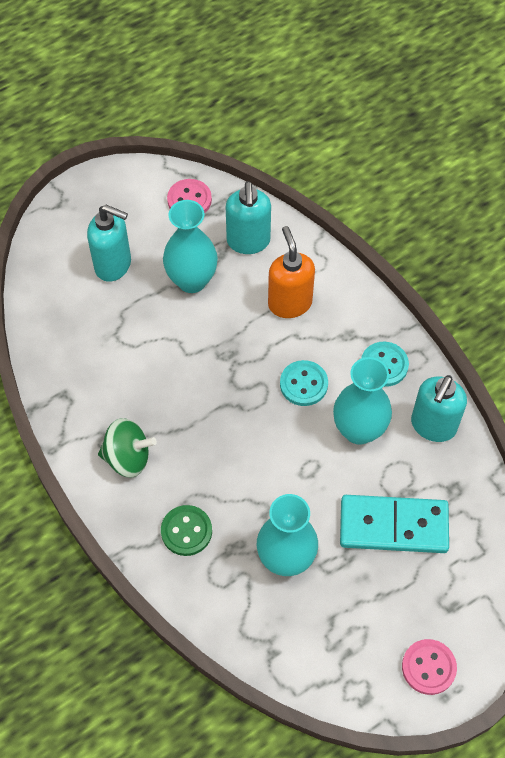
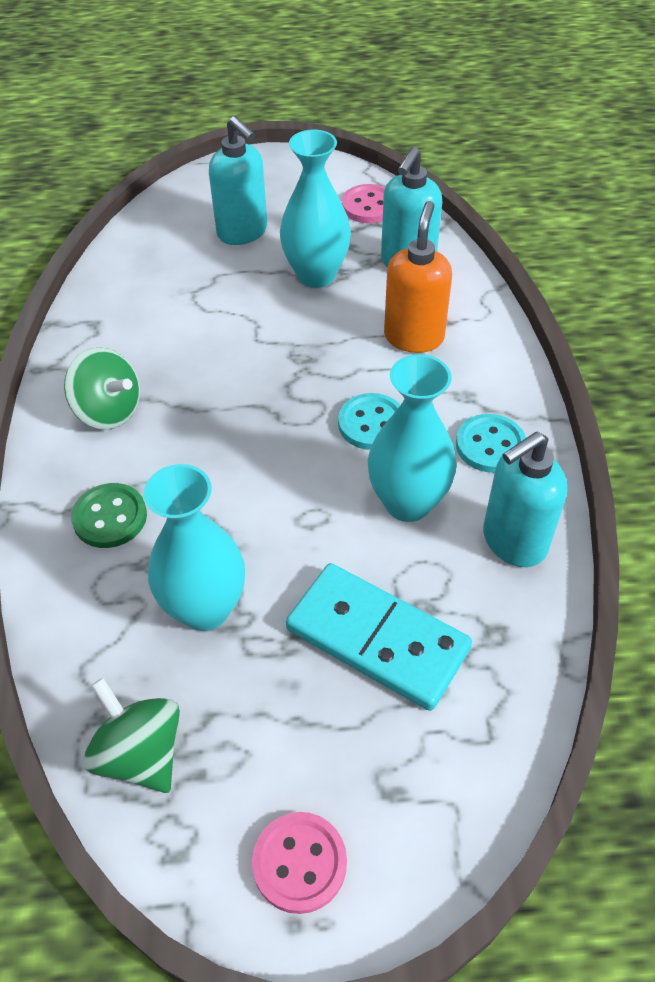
camera: 30 degrees right, 10 degrees down
(309, 659) = (140, 753): none -> green spinning top

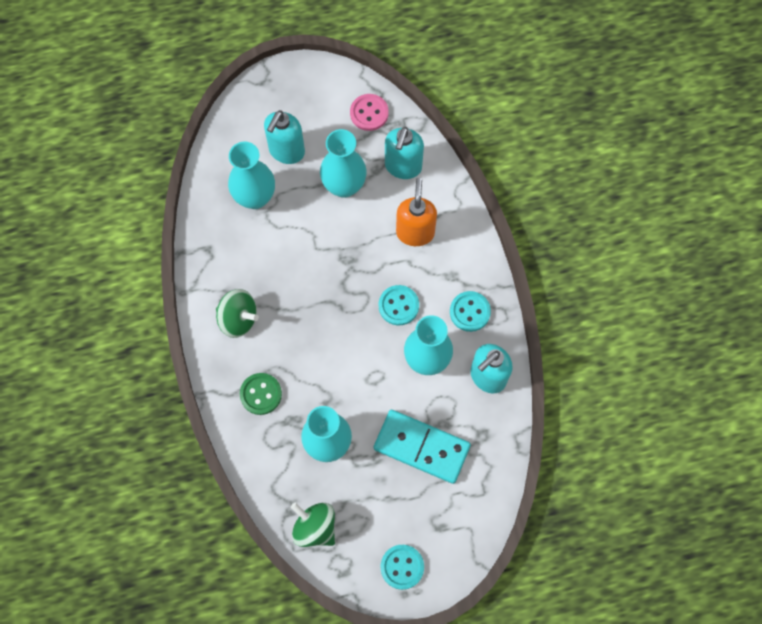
camera: 10 degrees left, 20 degrees up
(183, 274) = (255, 197): none -> turquoise vase
(243, 232) = (286, 151): turquoise soap dispenser -> turquoise soap dispenser turned 75 degrees clockwise
(299, 863) = (402, 567): pink button -> turquoise button

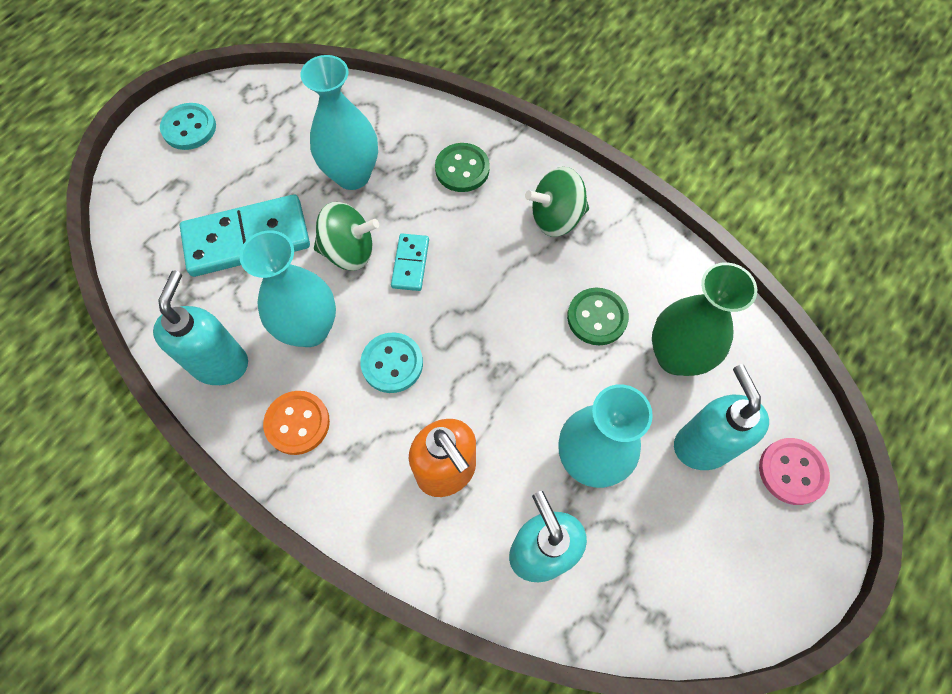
camera: 140 degrees right, 5 degrees down
(255, 197) = (676, 357): turquoise vase -> green vase
(273, 247) = (597, 317): none -> green button
(315, 527) = (304, 103): green spinning top -> green spinning top (349, 251)
(342, 356) = (410, 263): none -> turquoise domino
(369, 113) = (657, 596): pink button -> pink button (792, 471)
(470, 312) = (297, 423): turquoise button -> orange button

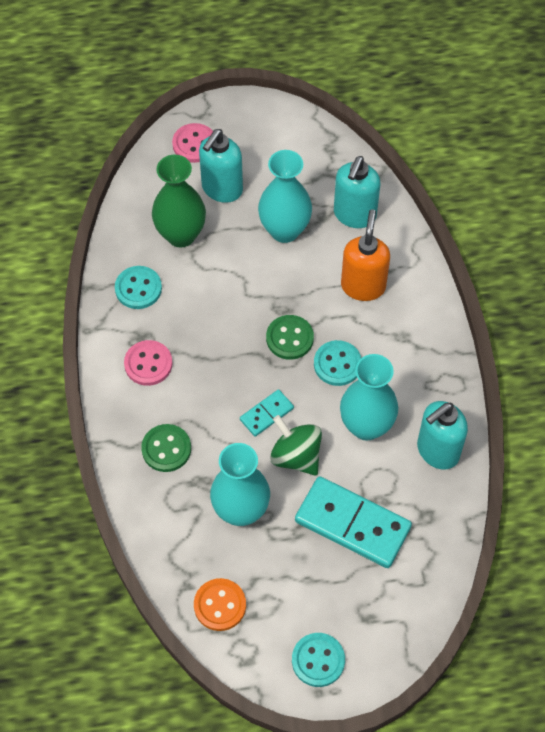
camera: 135 degrees left, 5 degrees down
(297, 423) = (421, 377): orange button -> orange button (220, 605)
(556, 218) = (148, 364): green spinning top -> pink button
(597, 317) = (196, 289): green button -> green button (289, 338)
(645, 271) = (138, 288): none -> turquoise button

